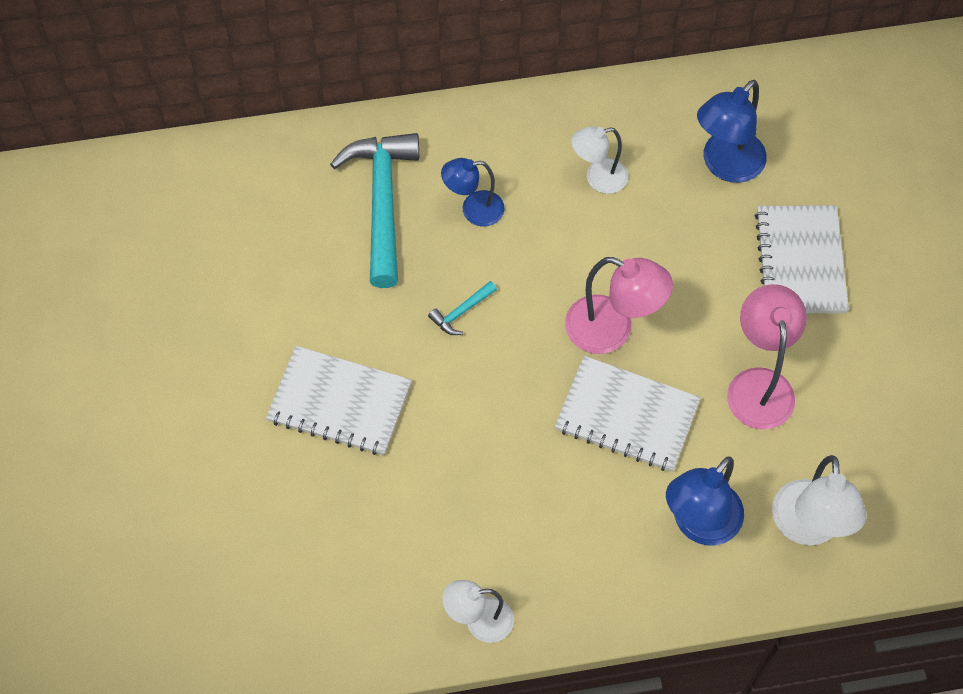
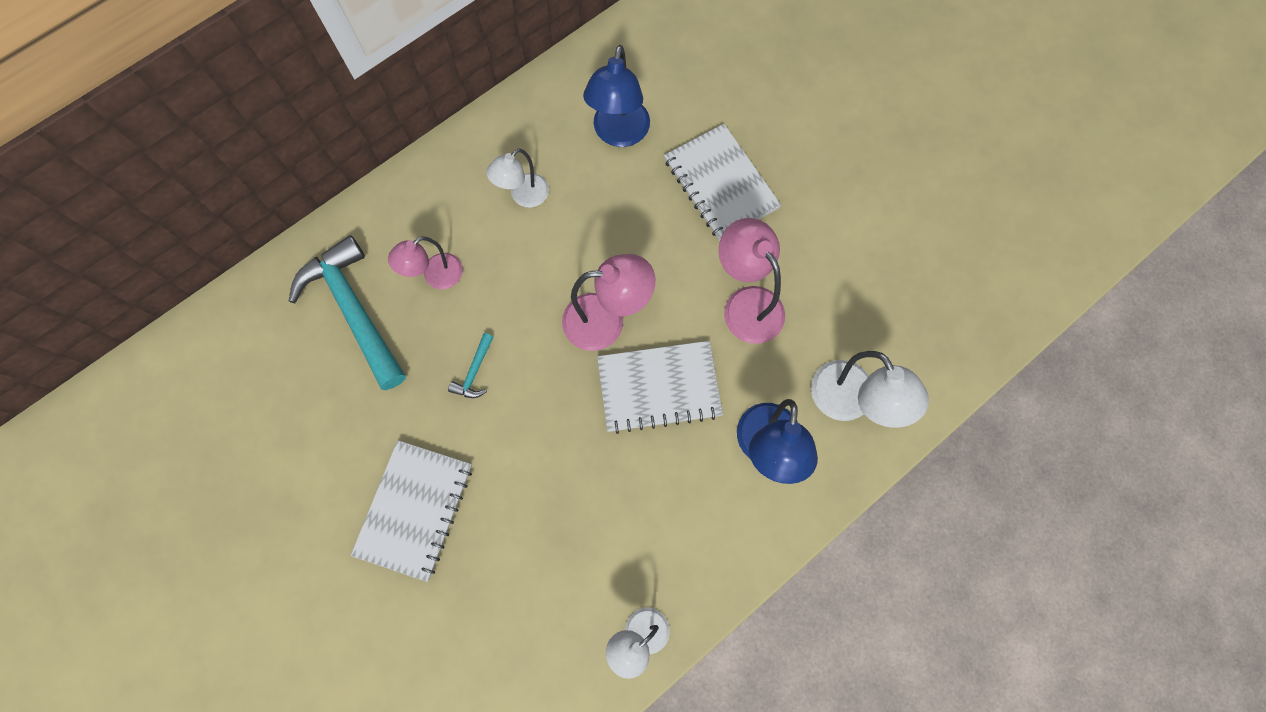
camera: 30 degrees left, 10 degrees up
(340, 402) = (414, 509): white notebook -> white notebook turned 60 degrees counterclockwise
(473, 210) = (436, 276): blue lamp -> pink lamp

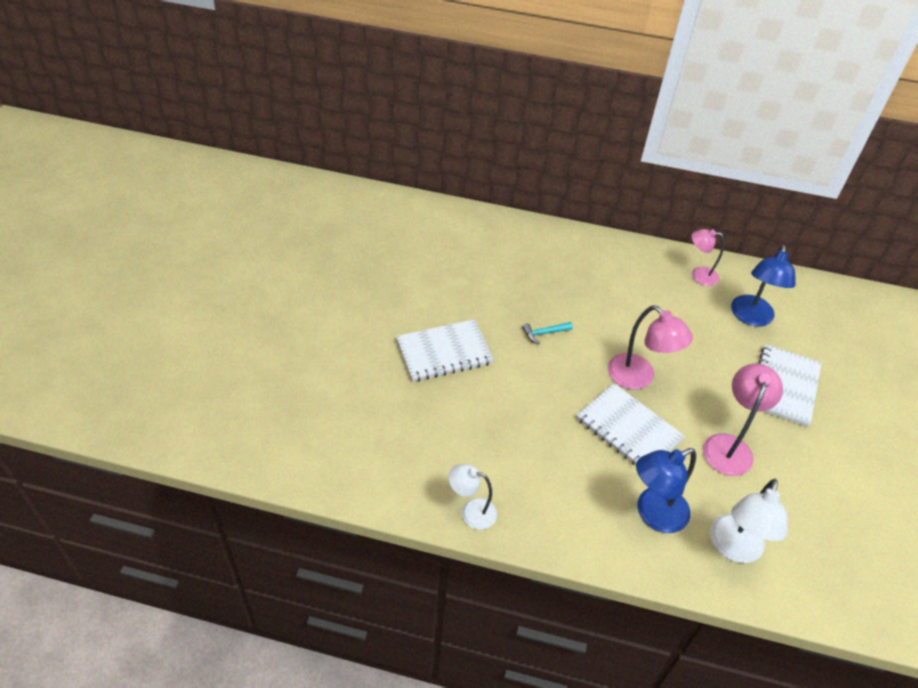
camera: 50 degrees right, 25 degrees down
(354, 311) = (522, 263): turquoise hammer -> none
(436, 276) = (577, 285): pink lamp -> pink lamp (699, 275)
(523, 196) = (663, 296): white lamp -> none
(619, 134) = (751, 317): blue lamp -> blue lamp turned 45 degrees counterclockwise

